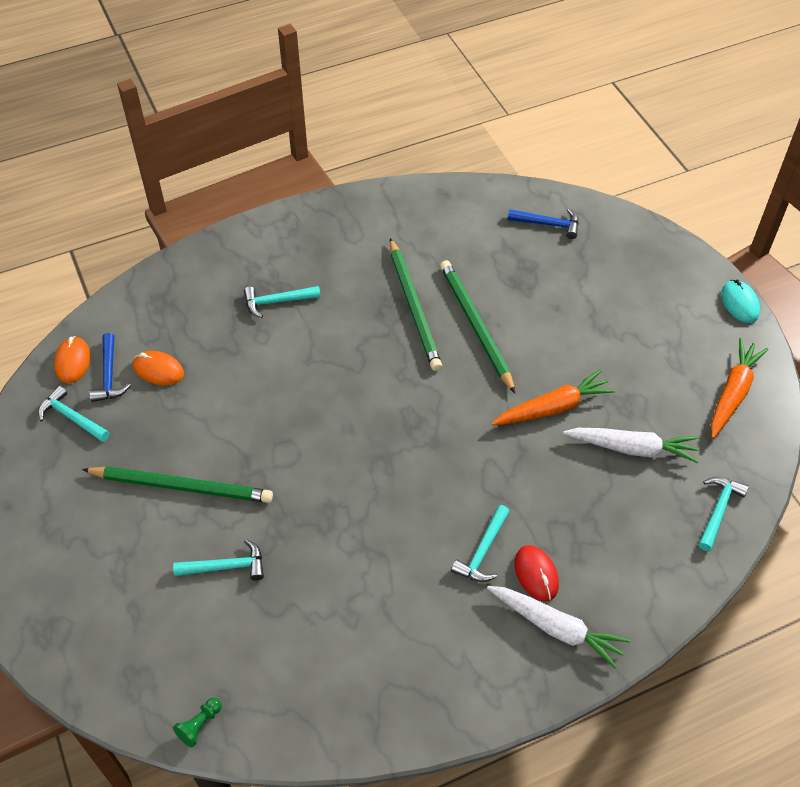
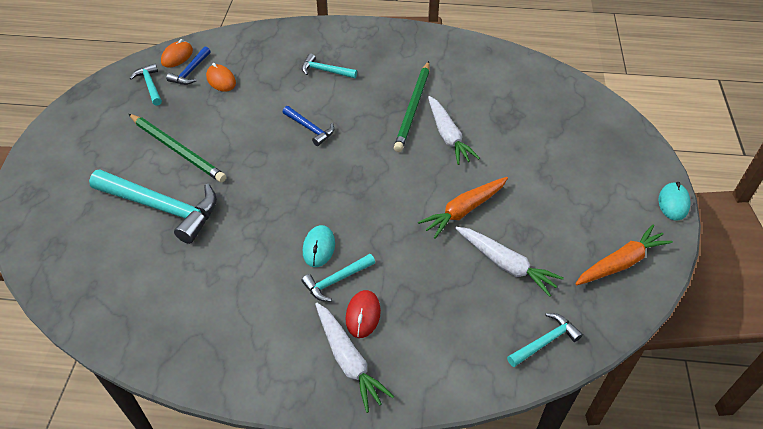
camera: 30 degrees right, 5 degrees down
(199, 725) = (63, 294): green pawn -> none
(226, 566) = (162, 208): turquoise hammer -> turquoise hammer, size x1.98
(437, 524) = (319, 248): none -> turquoise mouse
(475, 326) = (448, 136): green pencil -> white carrot
(548, 224) = (552, 94): blue hammer -> blue hammer (310, 129)
(553, 408) = (464, 210): orange carrot -> orange carrot turned 135 degrees clockwise

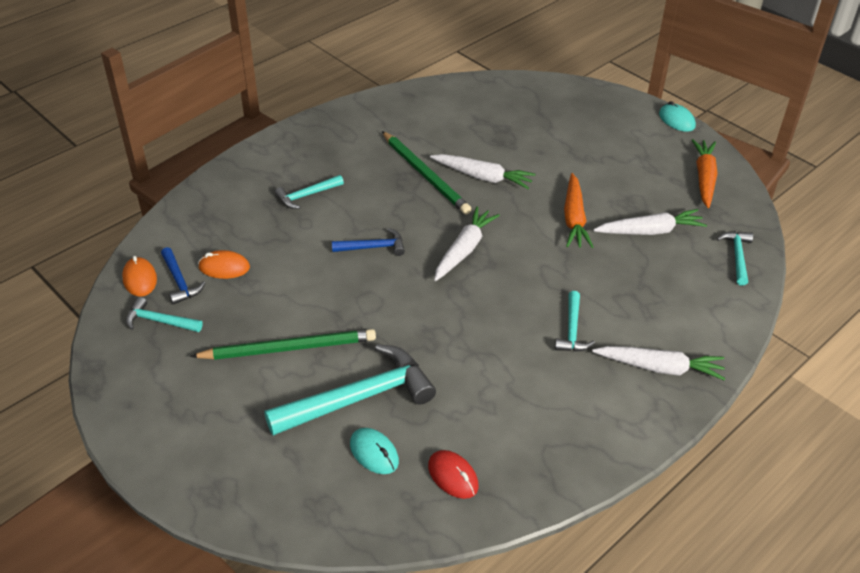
camera: 50 degrees left, 5 degrees down
(319, 248) = (525, 320): turquoise mouse -> turquoise mouse (374, 453)
(358, 172) = (464, 250): none -> white carrot
(363, 315) = (623, 335): red mouse -> red mouse (453, 476)

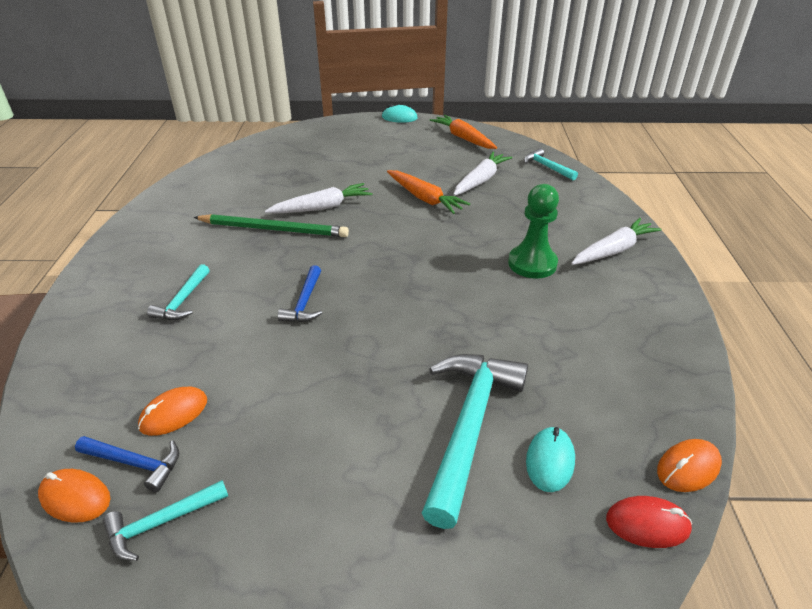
camera: 45 degrees left, 5 degrees down
(289, 348) = (346, 436): green pencil -> none
(373, 247) = (305, 302): blue hammer -> blue hammer turned 150 degrees clockwise
(374, 453) = (550, 461): turquoise mouse -> turquoise mouse turned 75 degrees counterclockwise
(447, 527) = (688, 468): none -> orange mouse
(453, 476) = (627, 424): red mouse -> red mouse (647, 524)
(464, 250) = (381, 260): white carrot -> none
(572, 330) = (532, 263): turquoise hammer -> green pawn

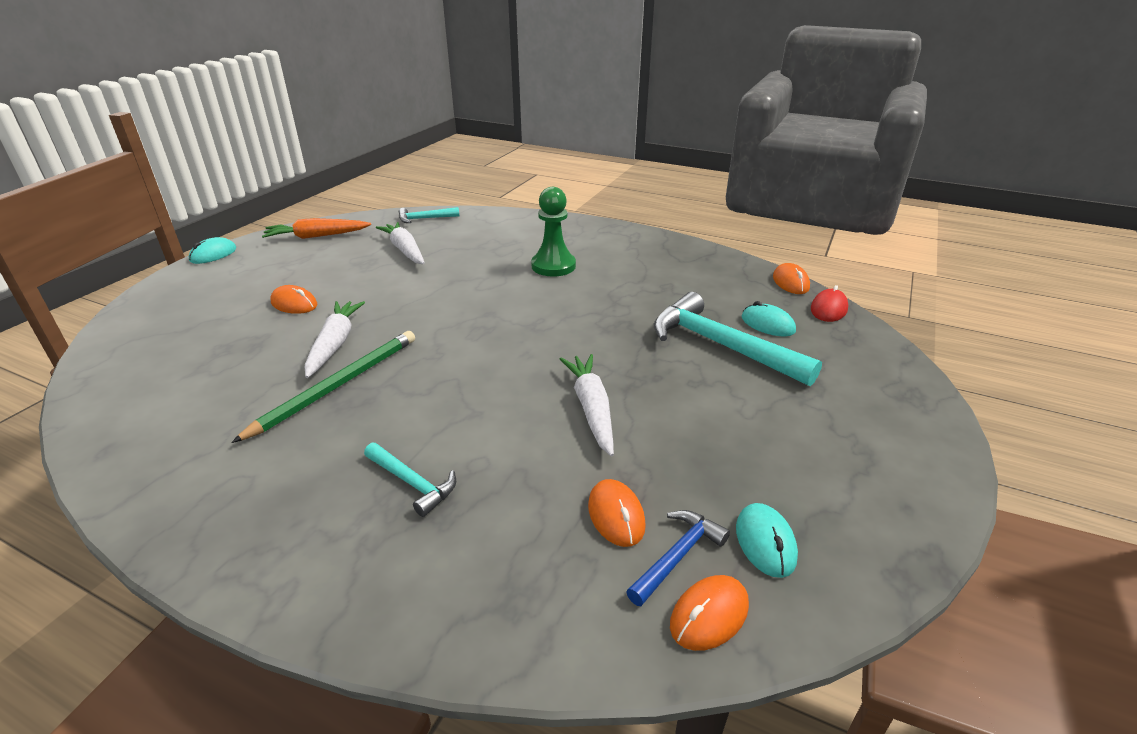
camera: 65 degrees left, 5 degrees down
(161, 523) = (765, 542): turquoise hammer -> turquoise mouse
(305, 302) = (501, 391): blue hammer -> none
(361, 171) = (294, 304): none -> orange mouse
(424, 198) = (398, 283): orange carrot -> none
(613, 250) = (568, 233): white carrot -> white carrot (591, 409)

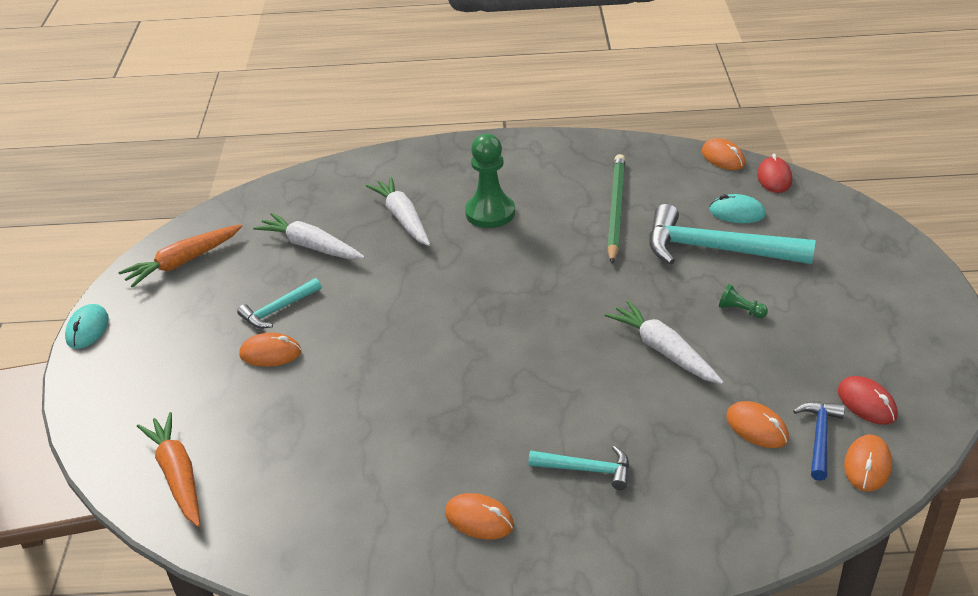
camera: 25 degrees left, 5 degrees up
(131, 358) = (178, 475): none -> orange carrot
(275, 485) = (479, 519): none -> orange mouse
(335, 344) = (370, 379): white carrot -> white carrot (403, 219)
(337, 385) = (425, 417): green pencil -> green pencil (615, 209)
(424, 219) = (283, 196): turquoise hammer -> turquoise hammer (278, 310)
(699, 401) = (740, 310): none -> green pawn
(765, 542) = (867, 403): turquoise mouse -> red mouse

